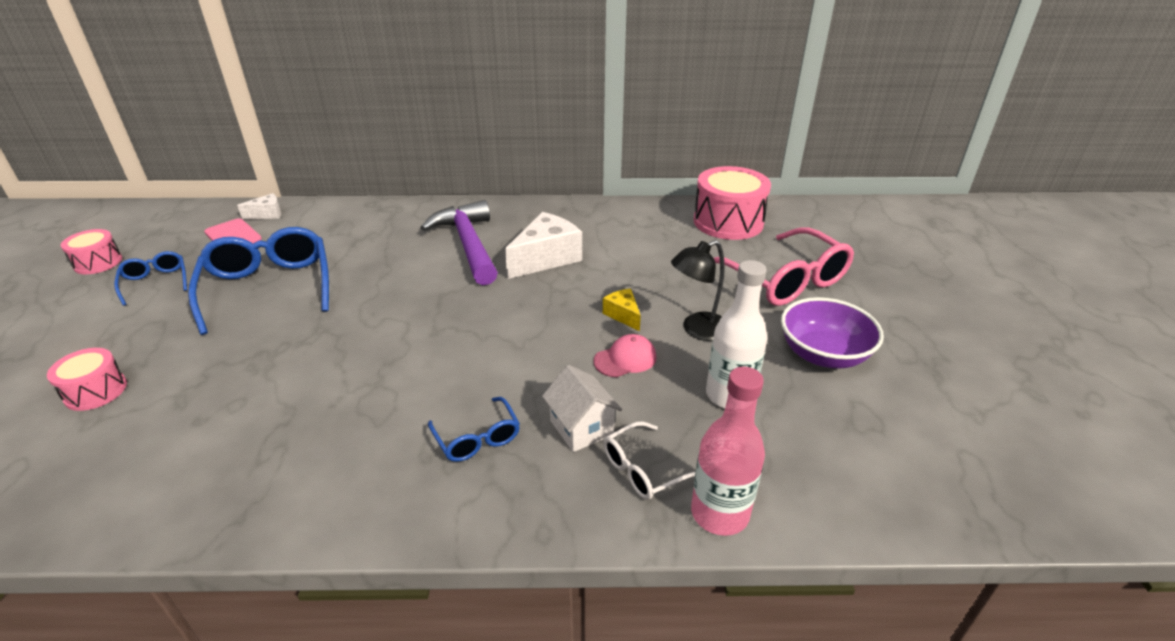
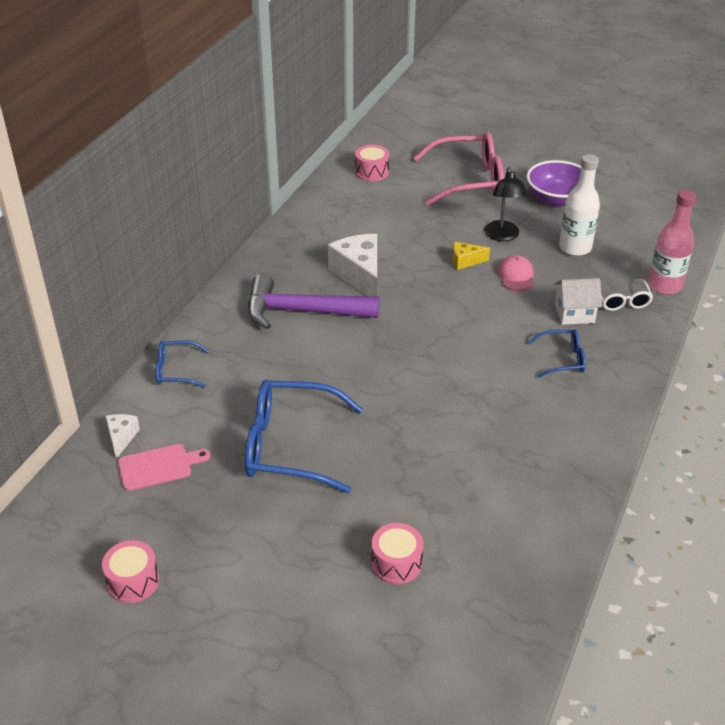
camera: 65 degrees left, 5 degrees up
(155, 282) = (218, 529): blue glasses -> blue glasses (175, 370)
(728, 222) = (372, 172): pink drum -> pink drum, size x0.55

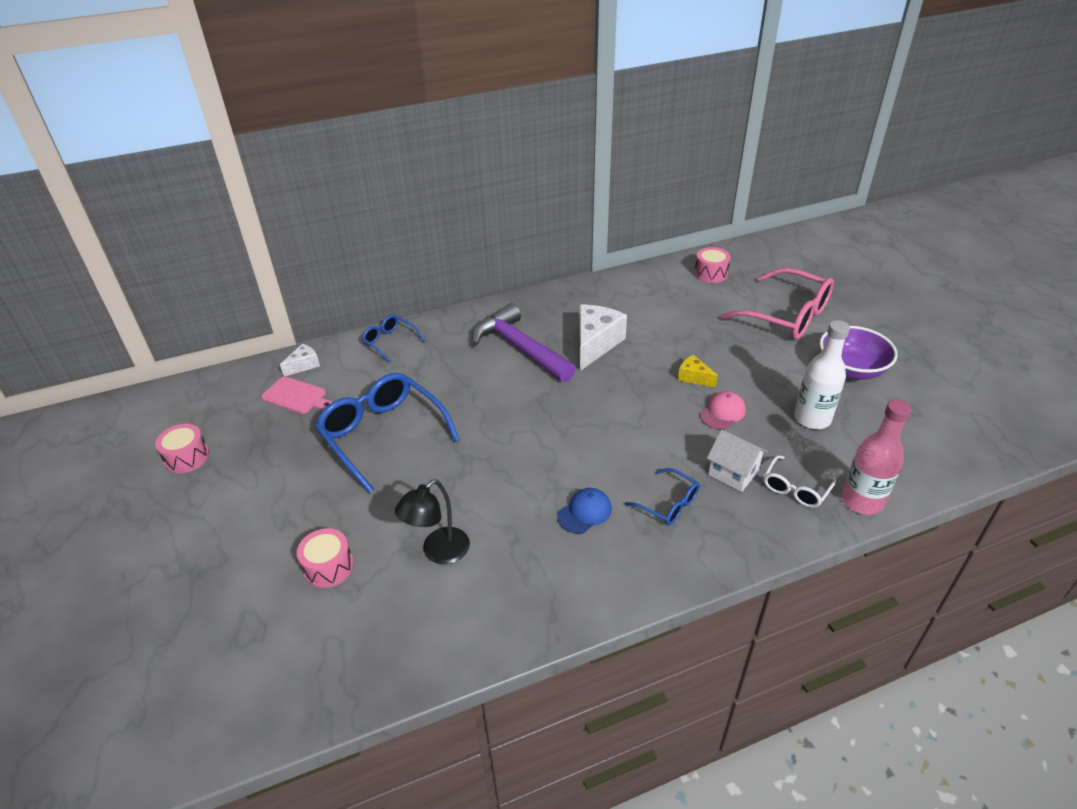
camera: 45 degrees right, 0 degrees up
(502, 236) = (755, 374): black lamp -> black lamp (438, 552)
(519, 400) = (584, 512): none -> blue cap

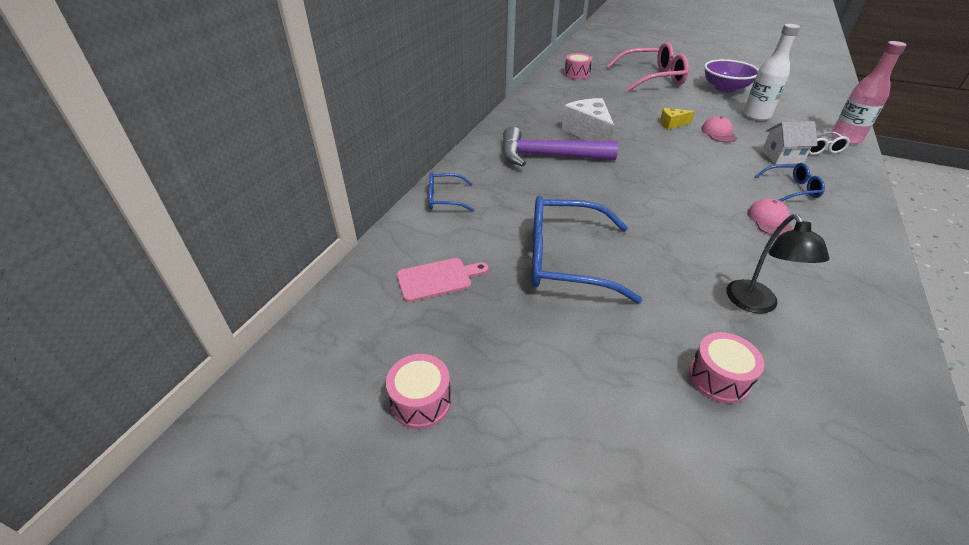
camera: 45 degrees left, 0 degrees up
(304, 365) = (398, 253): white cheese -> none
(584, 512) = (770, 220): blue cap -> pink cap

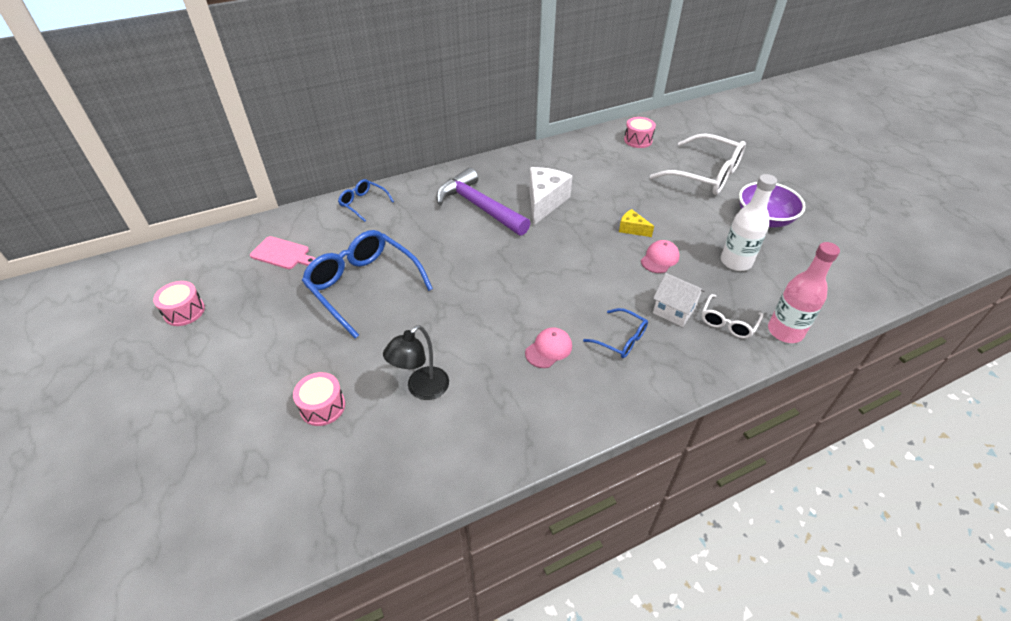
camera: 40 degrees right, 5 degrees up
(652, 78) = (705, 175): pink glasses -> white glasses

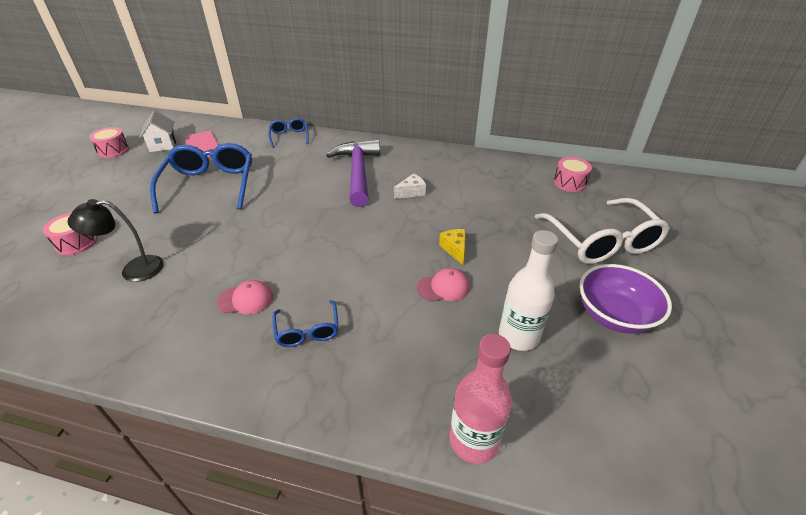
camera: 40 degrees right, 5 degrees down
(544, 202) = (411, 192): white cheese -> white cheese, size x0.51
(674, 310) = (388, 339): white house -> white house (163, 145)
(728, 323) = (424, 386): white glasses -> none

